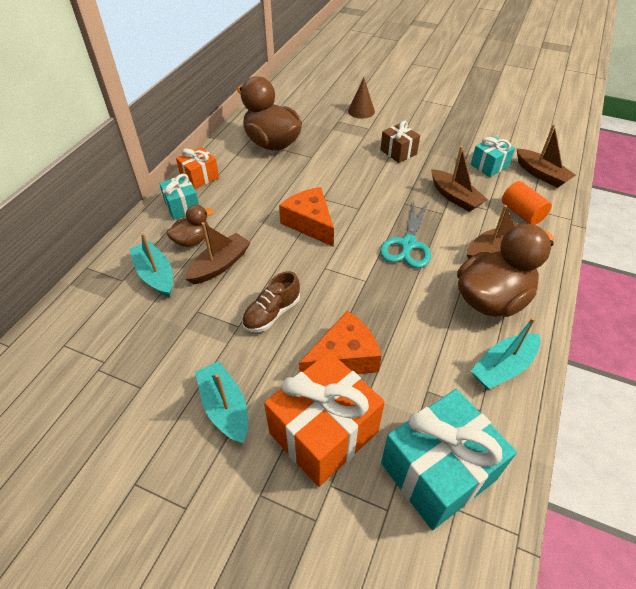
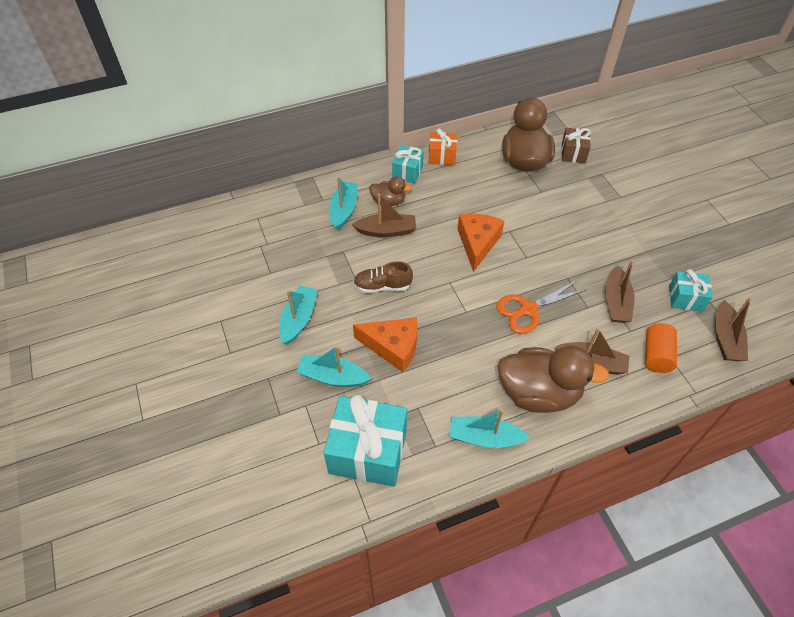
camera: 45 degrees right, 5 degrees up
(323, 432) = (333, 377): orange gift -> turquoise boat
(361, 111) = (634, 176): brown cone -> none
(398, 152) = (618, 233): brown gift -> brown gift (573, 153)
(408, 244) = (528, 309): turquoise scissors -> orange scissors

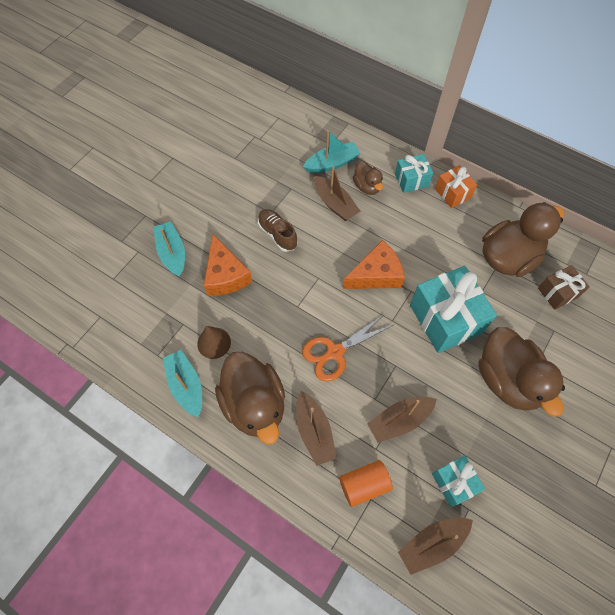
camera: 55 degrees right, 10 degrees up
(298, 319) = (207, 201): turquoise boat -> none
(368, 452) = (125, 313): turquoise gift -> turquoise gift (445, 319)
(456, 392) = (214, 343): none -> brown cone
(528, 309) = (335, 352): orange scissors -> orange scissors turned 60 degrees counterclockwise
(623, 221) = (507, 380): none -> brown duck

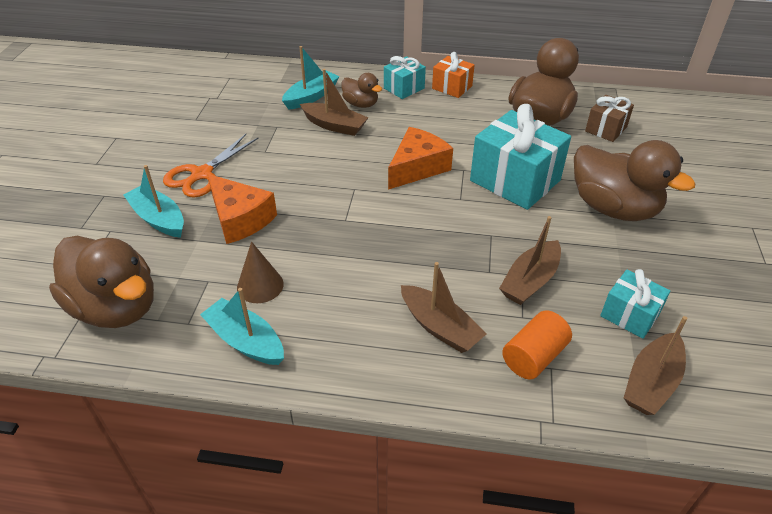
camera: 25 degrees left, 20 degrees down
(254, 404) = (348, 327): brown duck -> brown duck (116, 307)
(277, 234) = (284, 166): brown shoe -> none
(335, 352) = (415, 245): orange scissors -> orange scissors (202, 174)

